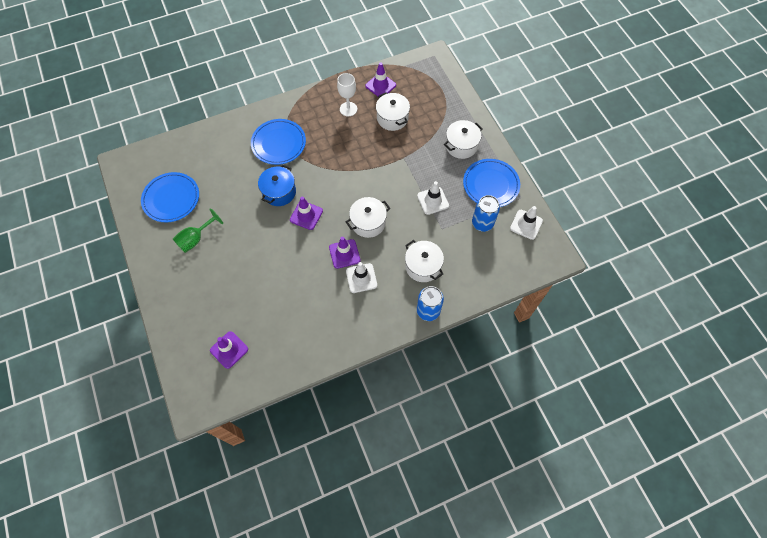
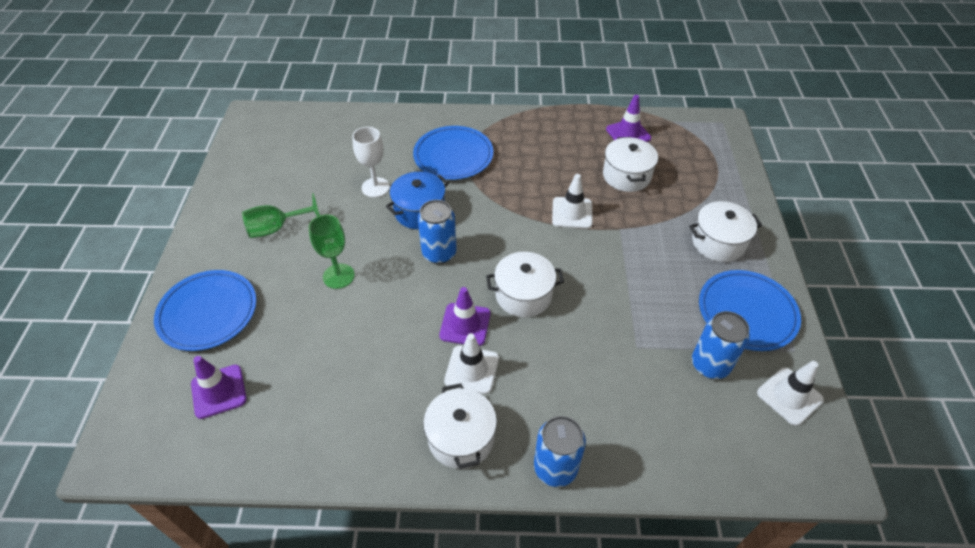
camera: 25 degrees right, 15 degrees down
(171, 199) = (280, 172): blue plate -> blue plate (208, 312)
(254, 254) = (338, 276): none -> green goblet
(306, 215) = (439, 253): purple traffic cone -> blue can
(348, 109) = (569, 146): white goblet -> white goblet (375, 187)
(423, 266) = (579, 392): white pot -> white pot (461, 438)
(433, 201) = (639, 301): white traffic cone -> white traffic cone (572, 213)

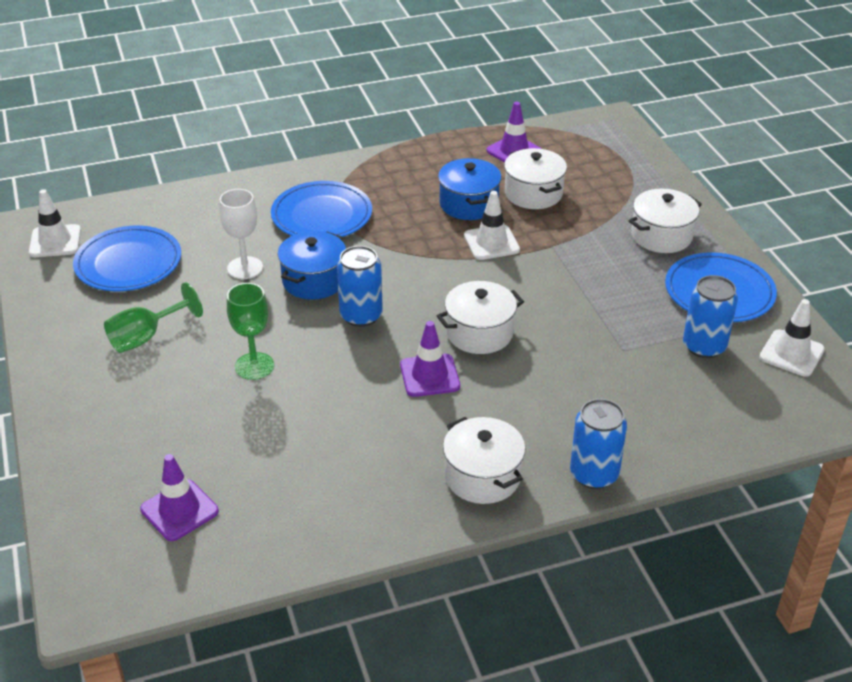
camera: 20 degrees left, 10 degrees down
(208, 312) = (114, 440): blue plate -> blue plate (128, 263)
(472, 369) = (460, 414): white traffic cone -> white traffic cone (55, 241)
(570, 173) = (469, 204): none -> blue pot

